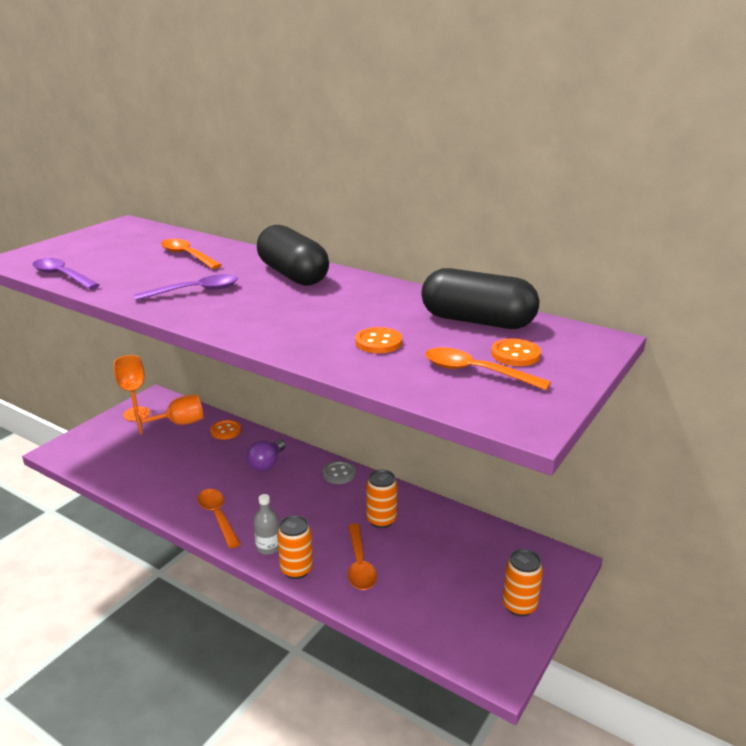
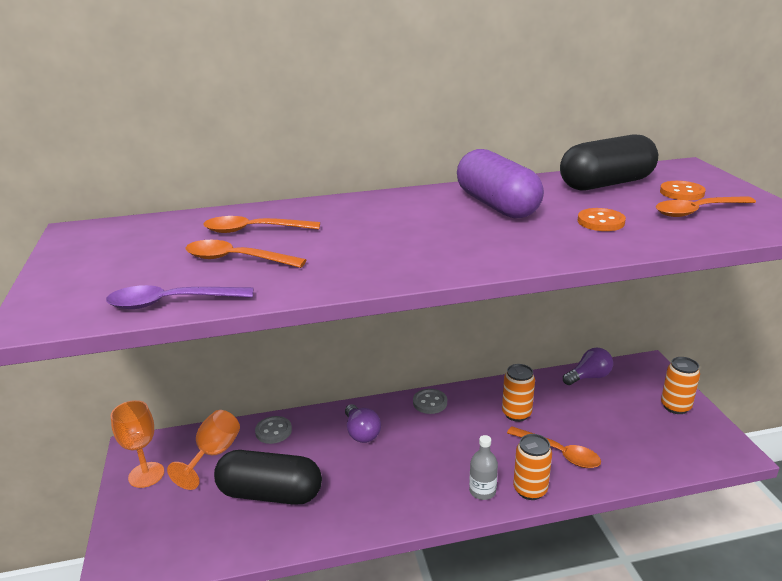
camera: 45 degrees left, 0 degrees up
(195, 291) = (360, 252): purple spoon -> none
(218, 516) = (401, 501): orange spoon -> orange spoon (237, 259)
(226, 431) = (273, 431): orange button -> grey button
(292, 275) = (399, 207): black capsule -> black capsule (270, 494)
(350, 300) = (497, 205): none -> purple capsule
(489, 535) = (589, 377): none -> purple light bulb

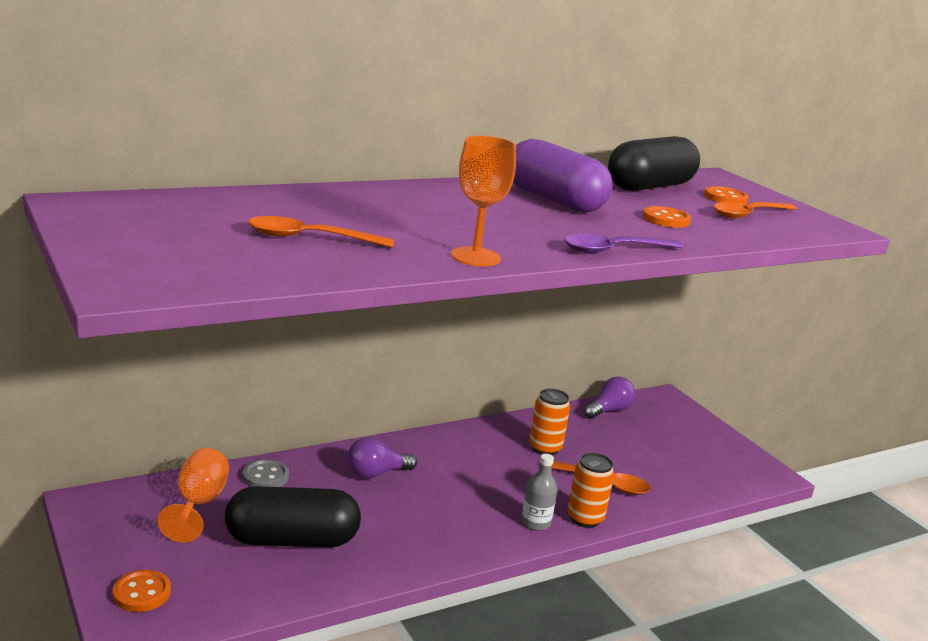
camera: 20 degrees left, 5 degrees down
(139, 535) = (142, 593): none -> orange button
(146, 475) = (118, 530): orange goblet -> orange goblet (475, 257)
(172, 302) = (274, 275): purple spoon -> purple spoon (614, 250)
(254, 230) = (304, 211): orange spoon -> none
(361, 433) = (376, 474): purple light bulb -> purple light bulb turned 105 degrees clockwise
(430, 402) = (444, 440): grey button -> none
(675, 406) = (704, 436): orange can -> none

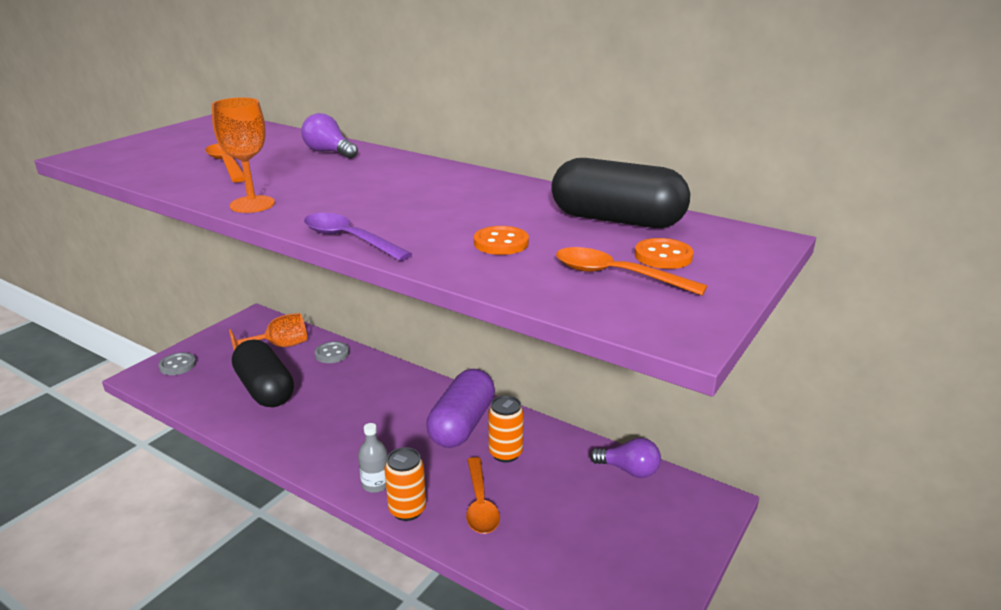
camera: 65 degrees right, 5 degrees up
(142, 593) = (178, 365): orange button -> grey button
(376, 474) = (377, 390): purple light bulb -> purple light bulb (329, 152)
(554, 200) = (469, 198): purple capsule -> purple capsule (462, 424)

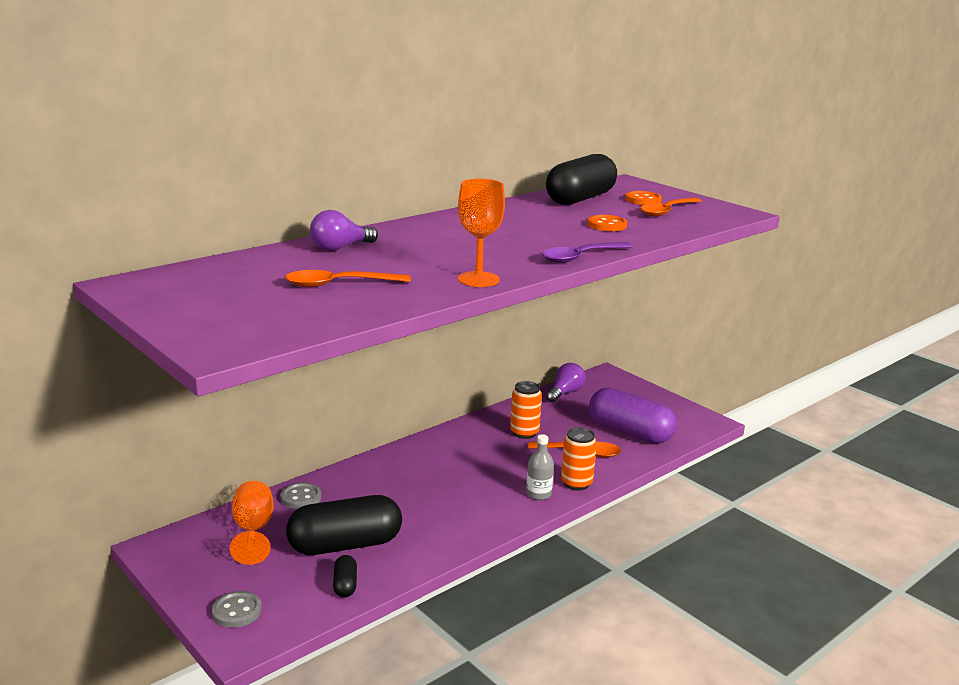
camera: 75 degrees left, 5 degrees down
(209, 402) = (345, 585): none -> black capsule
(462, 424) = (475, 444): purple capsule -> purple capsule (630, 432)

